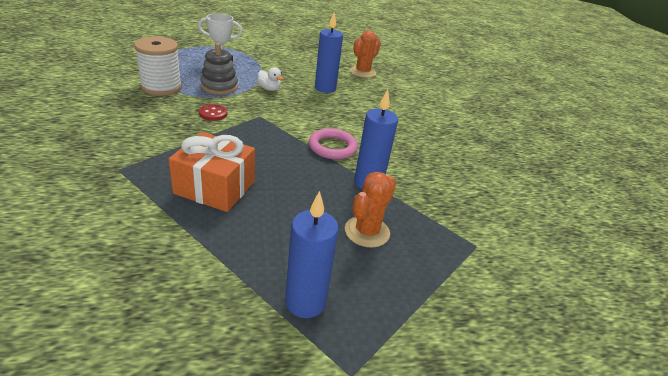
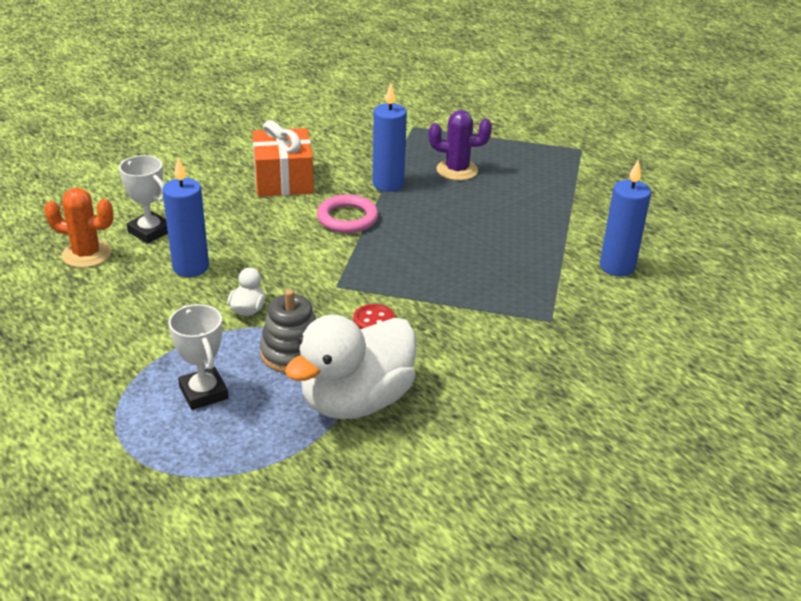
camera: 115 degrees left, 0 degrees up
(161, 87) = (356, 401): white spool -> white duck
(215, 187) = (501, 255): orange gift -> orange gift (283, 180)
(305, 302) = (556, 175): blue candle -> blue candle (617, 267)
(367, 231) = (457, 170): orange cactus -> purple cactus
(372, 89) = (150, 231): none -> white trophy

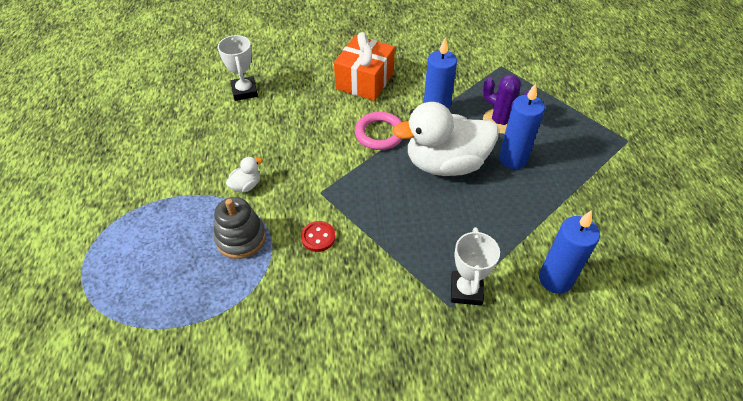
camera: 35 degrees right, 15 degrees up
(87, 254) = (194, 94): orange cactus -> none
(191, 267) = (243, 132): blue candle -> blue candle (512, 159)
(203, 393) = (161, 243): white trophy -> white trophy (466, 290)
(356, 401) = (245, 305): white duck -> white duck (445, 163)

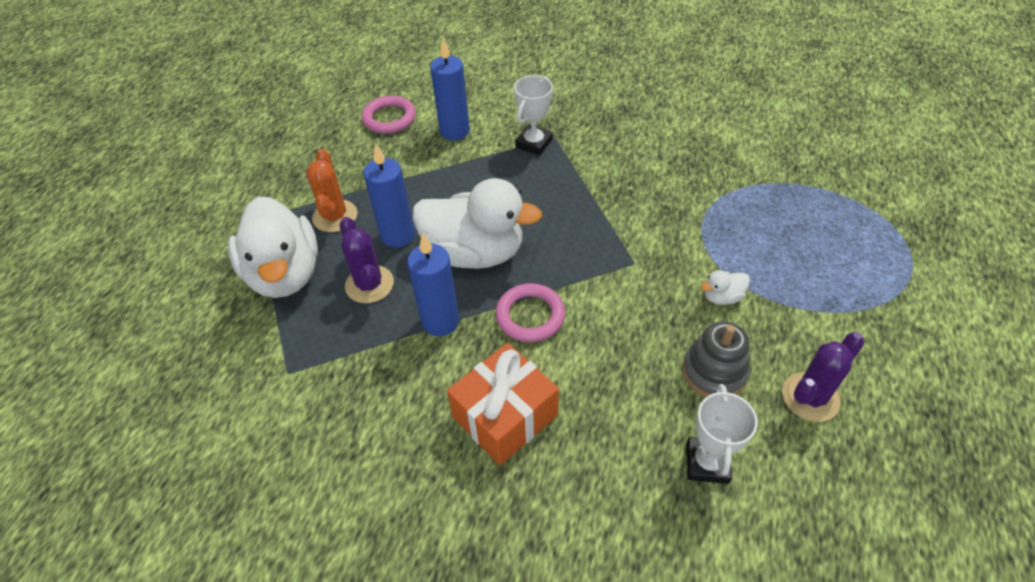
camera: 155 degrees left, 0 degrees up
(183, 138) = (810, 397): none -> purple cactus
(241, 238) = (734, 240): grey stacking toy -> grey stacking toy (714, 372)
(318, 237) = (651, 218): red button -> none
(562, 111) = (285, 274): none -> white duck
(574, 159) = (335, 216): none -> orange cactus
(633, 274) = (389, 118): none -> pink ring

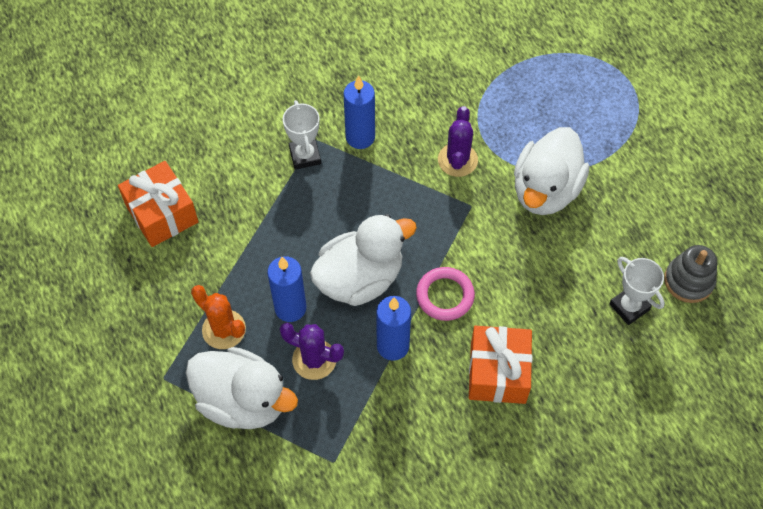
camera: 45 degrees left, 10 degrees up
(389, 118) = (162, 214): pink ring -> orange gift
(454, 131) = (231, 188): blue candle -> blue candle (360, 137)
(714, 372) = (585, 247): grey stacking toy -> grey stacking toy (688, 281)
(722, 297) = (545, 190): white duck -> white duck, size x2.49
(810, 397) = (647, 221): purple cactus -> purple cactus (457, 160)

